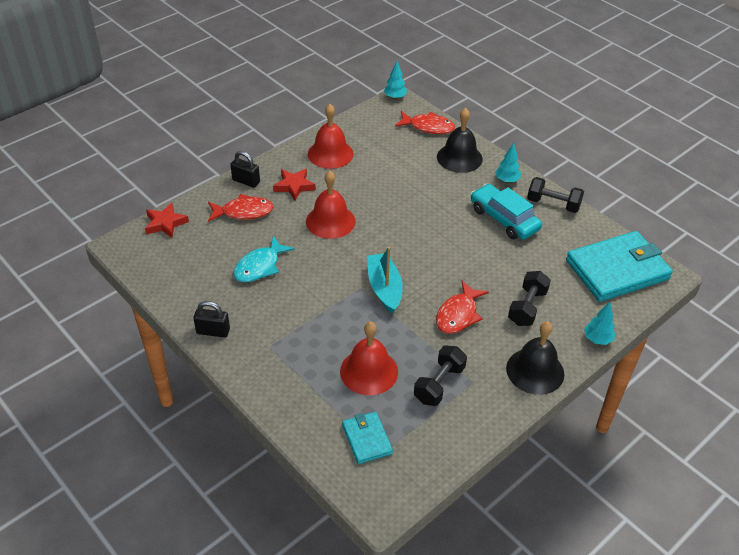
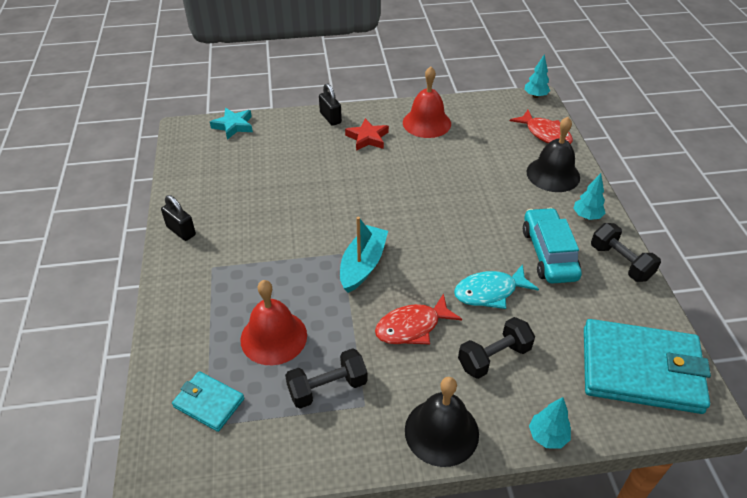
camera: 35 degrees right, 0 degrees up
(165, 223) = (233, 126): red star -> turquoise star
(244, 212) = (304, 142): red fish -> none
(260, 266) = (272, 193): turquoise fish -> turquoise fish (489, 292)
(330, 221) = (371, 181): red bell -> none
(367, 439) = (208, 403): turquoise wallet -> turquoise wallet turned 75 degrees counterclockwise

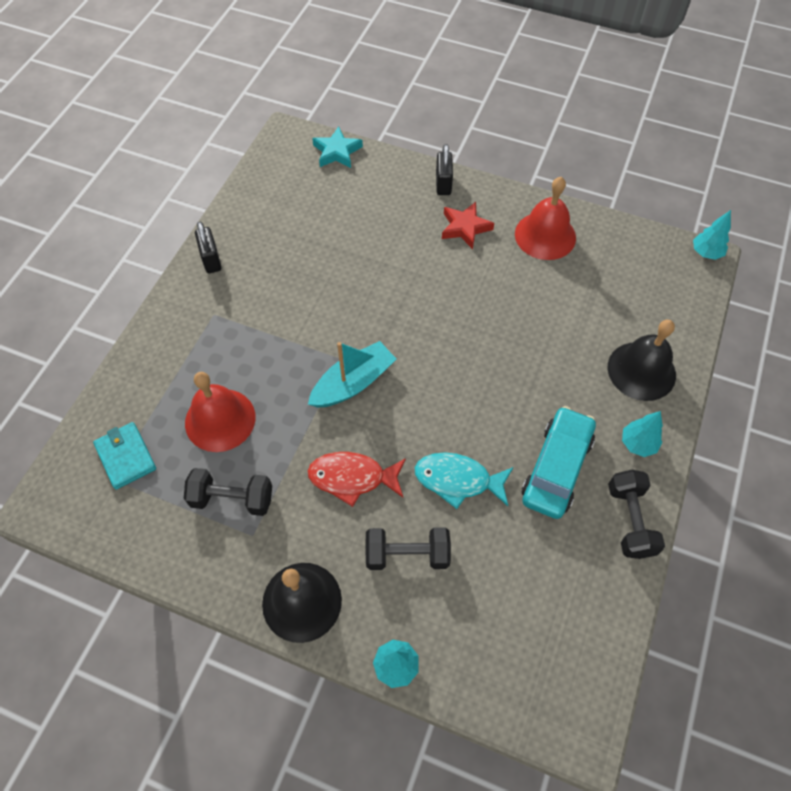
camera: 30 degrees right, 15 degrees up
(545, 134) = (675, 312): red fish -> none
(641, 369) = (549, 653): turquoise wallet -> none

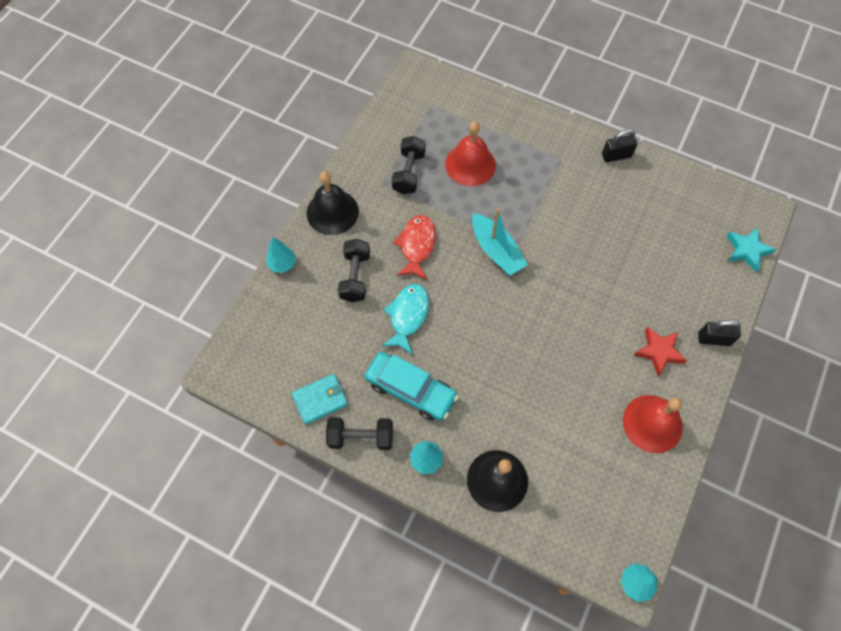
camera: 95 degrees right, 5 degrees up
(125, 457) = (446, 112): turquoise wallet -> turquoise wallet (320, 399)

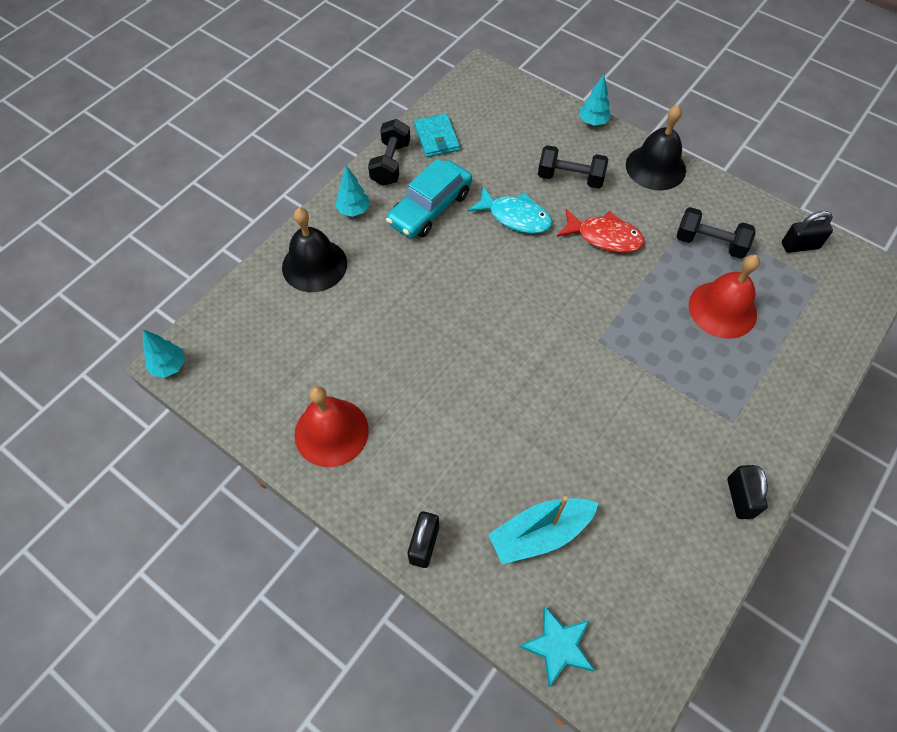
camera: 100 degrees right, 5 degrees down
(399, 115) = (800, 245): none -> black padlock
(496, 250) = (590, 314): turquoise boat -> turquoise boat (540, 534)
(659, 352) = (420, 467): red star -> none

